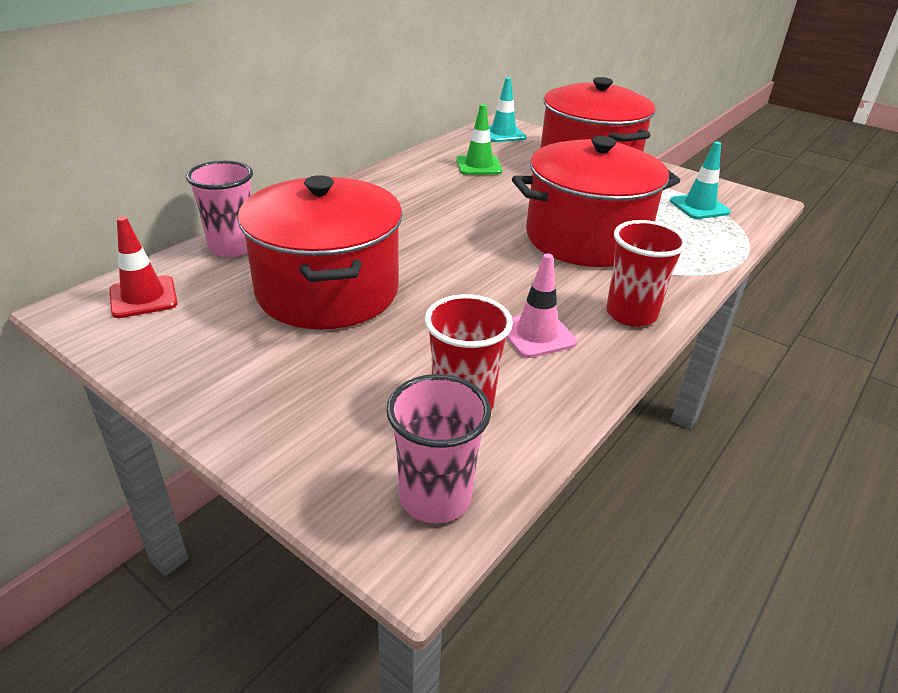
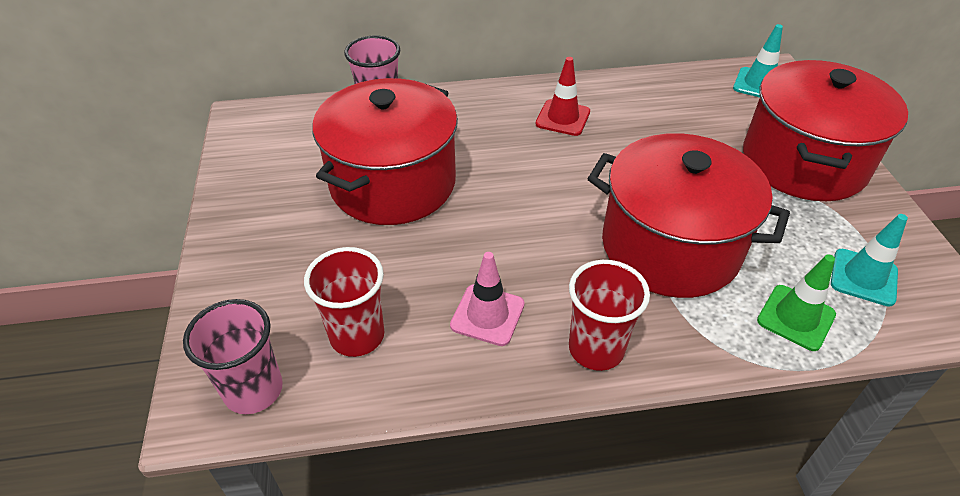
camera: 45 degrees right, 10 degrees up
(143, 297) = (284, 126): red traffic cone -> red traffic cone (563, 118)
(478, 166) = (678, 114): green traffic cone -> green traffic cone (796, 317)

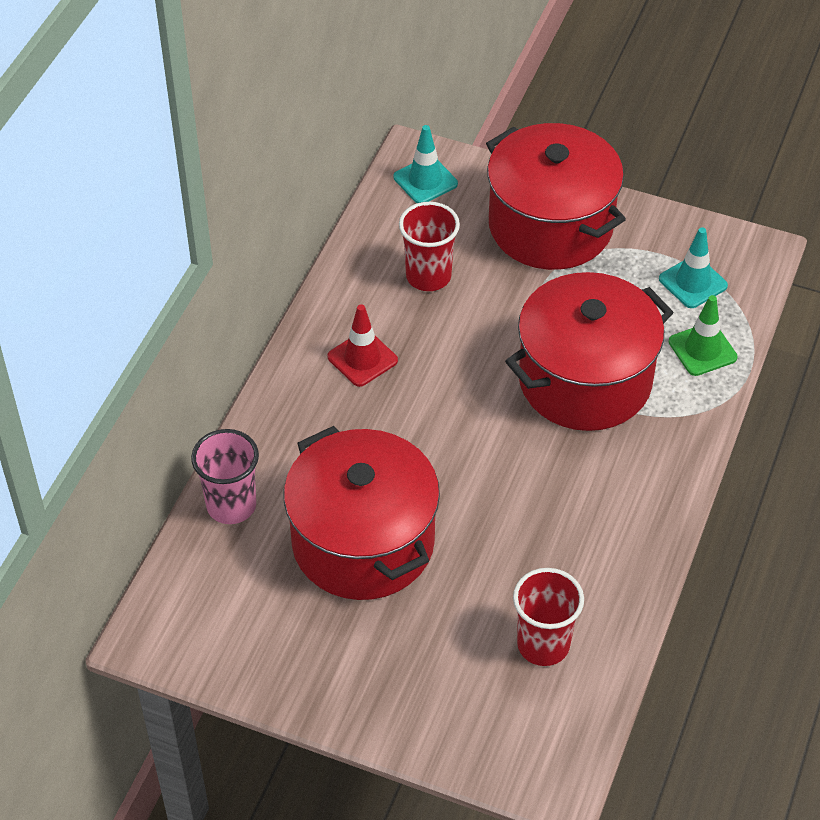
camera: 60 degrees left, 5 degrees up
(253, 390) = (557, 739): pink cup -> none
(487, 315) = (577, 543): pink traffic cone -> none
(596, 349) = (655, 489): red cup -> red cup (428, 276)

